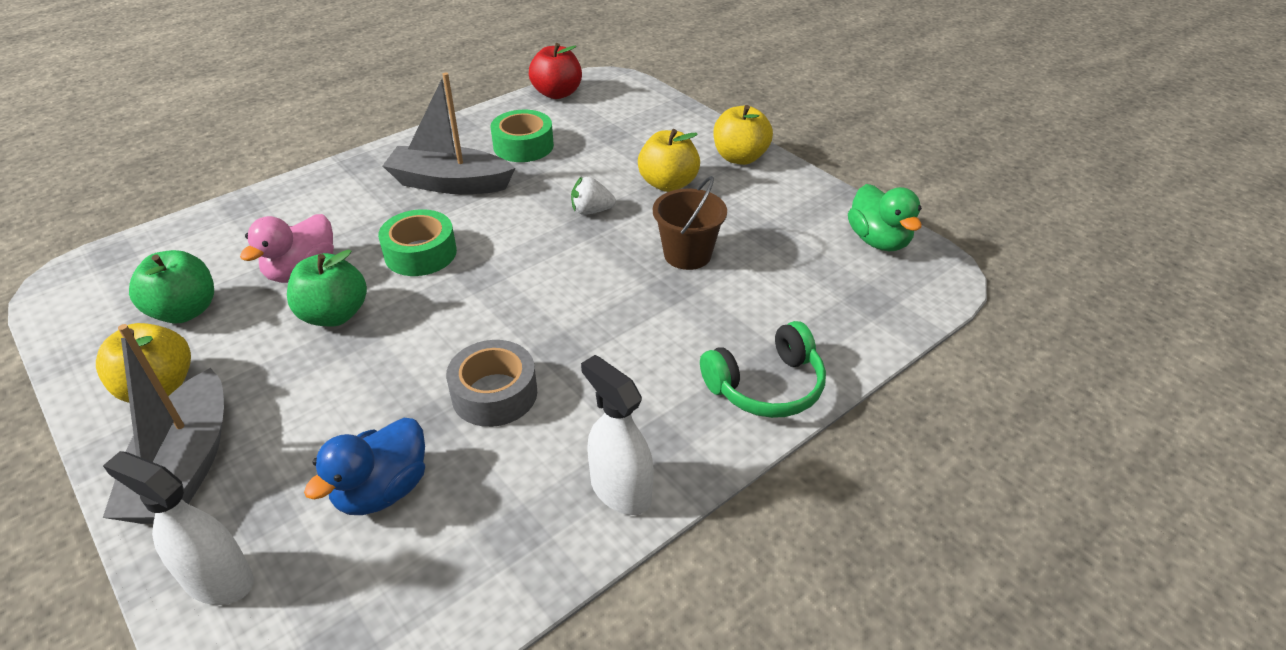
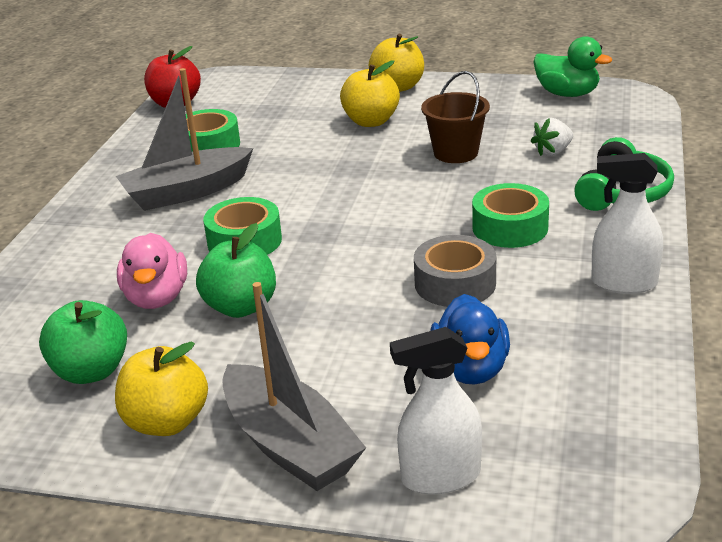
camera: 35 degrees left, 10 degrees down
(591, 211) = (340, 159): white strawberry -> white strawberry (553, 152)
(617, 363) = (510, 227): none -> green tape

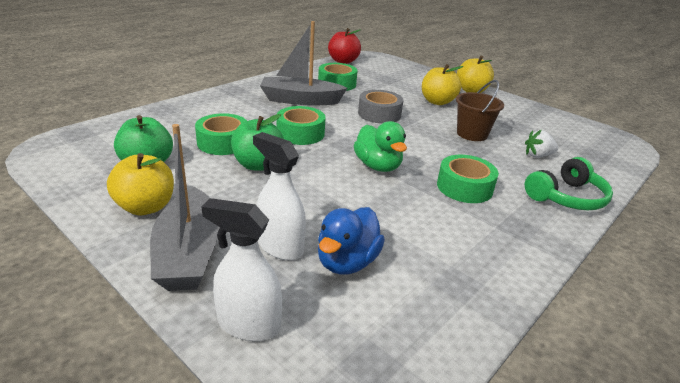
camera: 25 degrees right, 0 degrees up
(156, 298) = (223, 142): pink duck -> green tape
(455, 283) = (394, 205): grey tape -> grey tape (379, 114)
(567, 94) = (579, 128): green duck -> green duck (378, 166)
(623, 283) = (513, 255): white spray bottle -> white spray bottle (280, 247)

